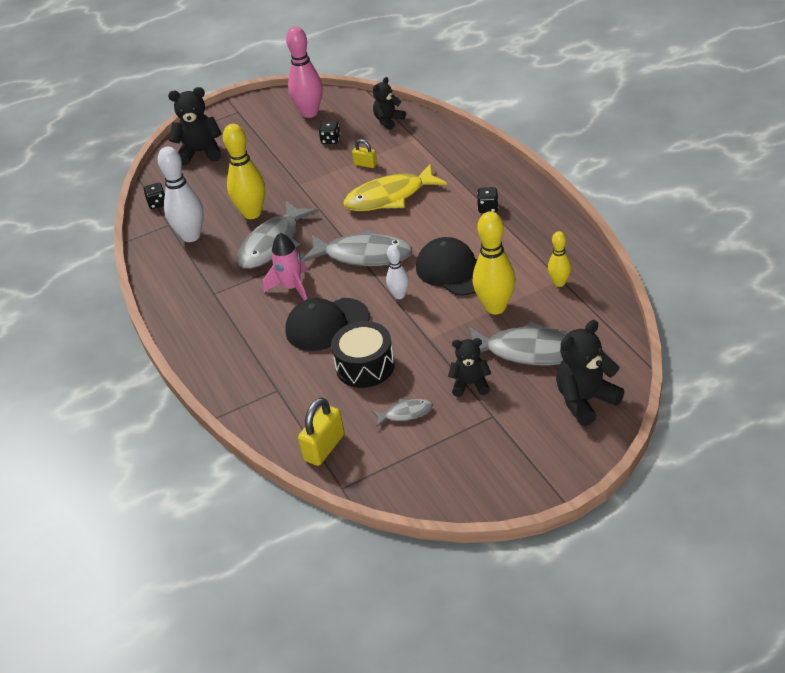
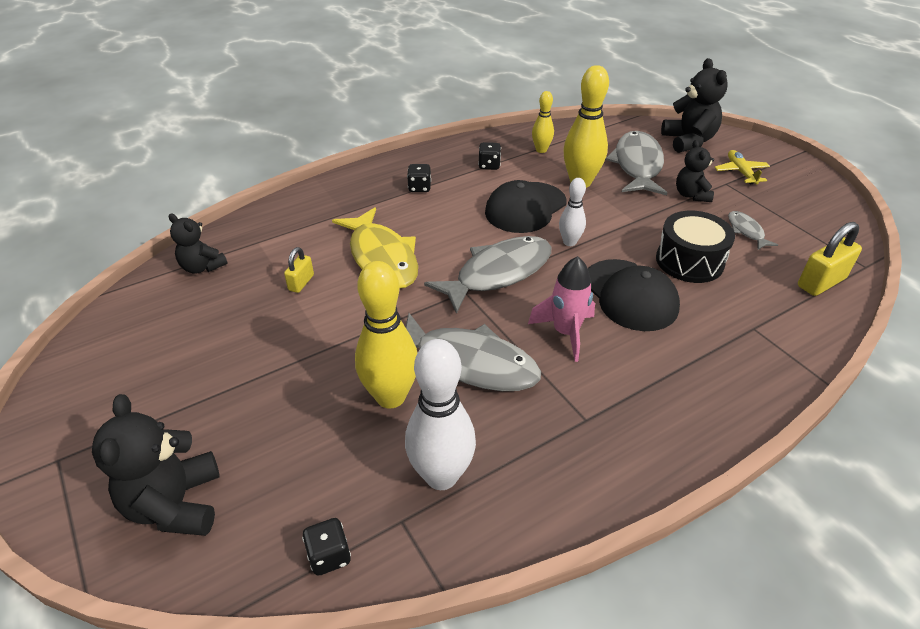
camera: 100 degrees left, 0 degrees up
(310, 113) = (129, 353): pink bowling pin -> none
(324, 447) = (821, 282): yellow padlock -> yellow padlock turned 60 degrees counterclockwise
(330, 140) = (222, 322): black dice -> black dice (489, 165)
(363, 255) = (498, 273): grey fish -> grey fish turned 45 degrees clockwise
(515, 433) = (740, 172): none -> yellow plane
(585, 400) = (688, 141): black teddy bear -> black teddy bear turned 150 degrees counterclockwise

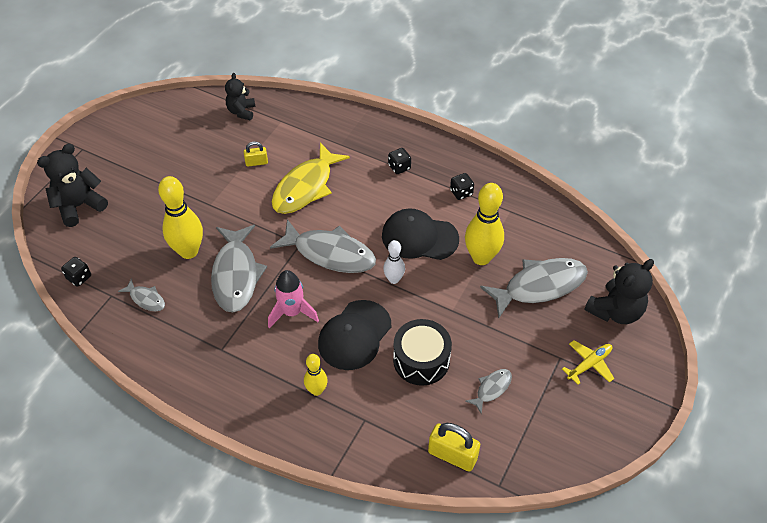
camera: 60 degrees right, 10 degrees up
(441, 476) = (146, 299): white bowling pin -> grey fish
(541, 150) = (511, 215): yellow bowling pin -> yellow bowling pin (316, 390)
(691, 195) = (520, 337): black teddy bear -> none

